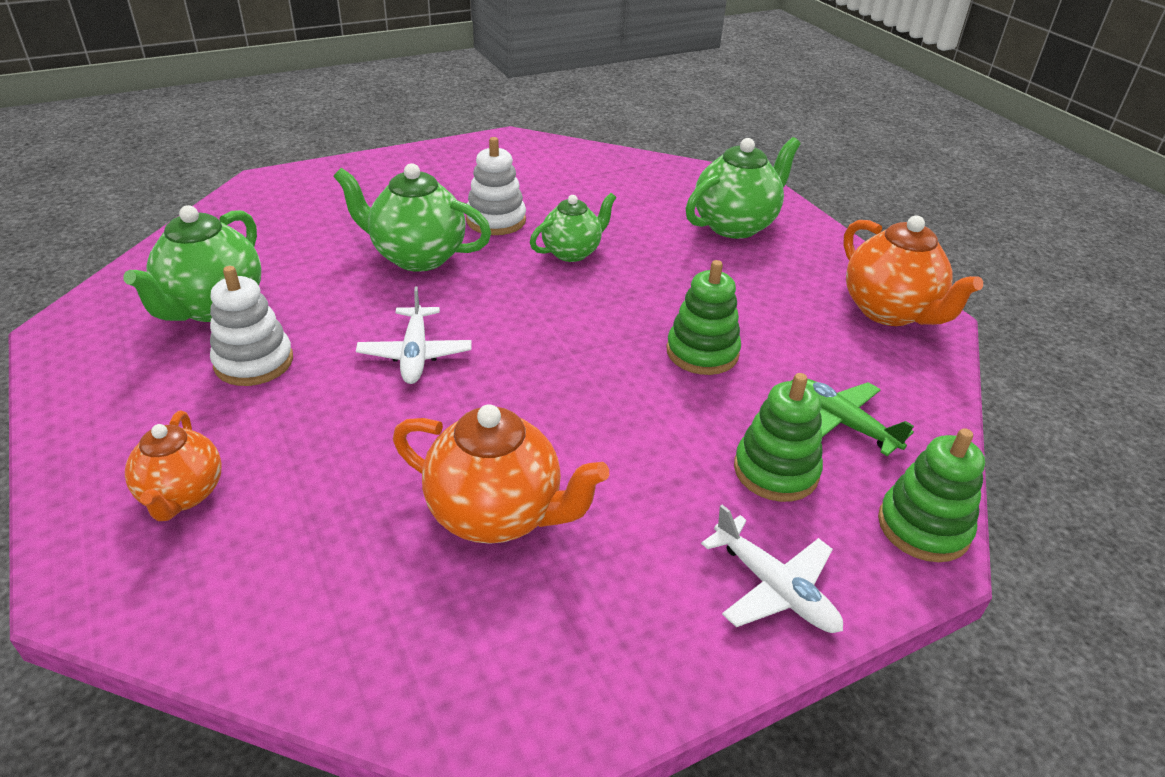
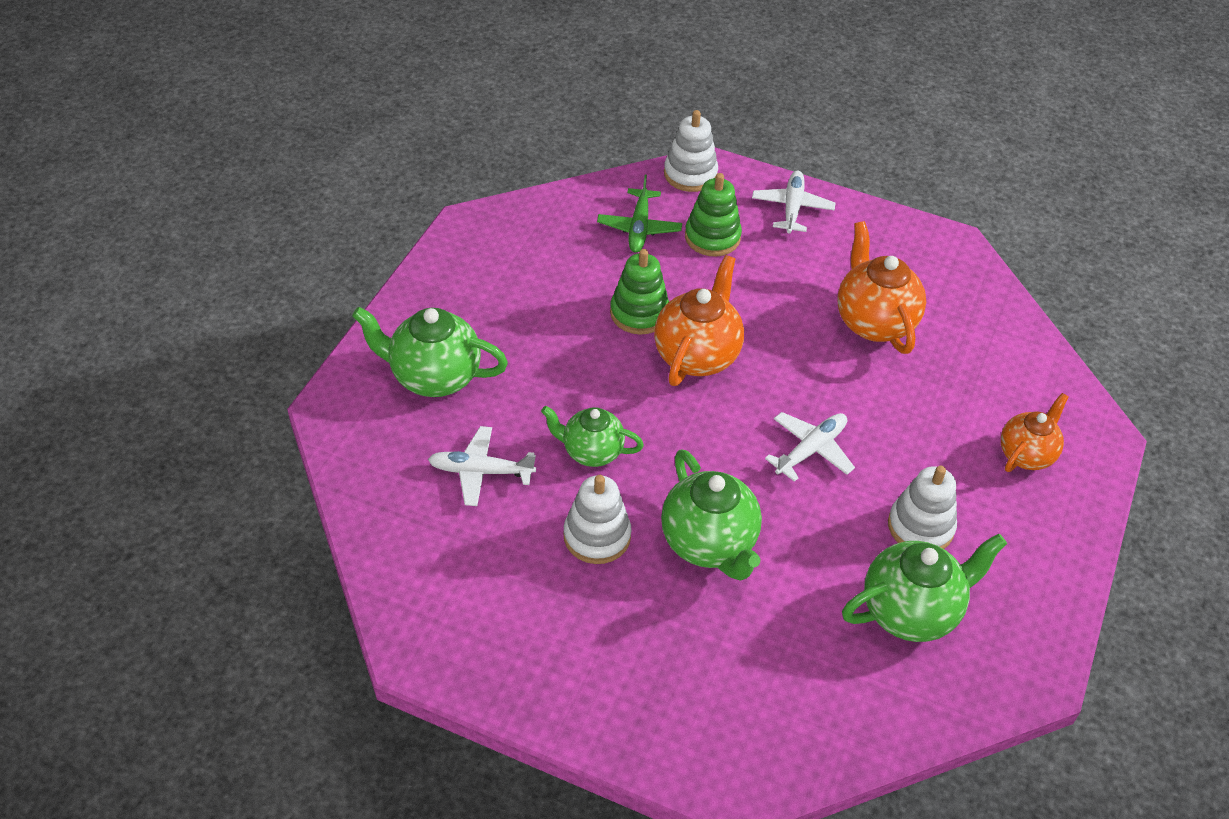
camera: 130 degrees left, 10 degrees up
(616, 206) = (480, 471): none -> white plane
(889, 312) = (483, 246): orange teapot -> orange teapot (697, 355)
(923, 527) = (690, 174): green stacking toy -> white stacking toy

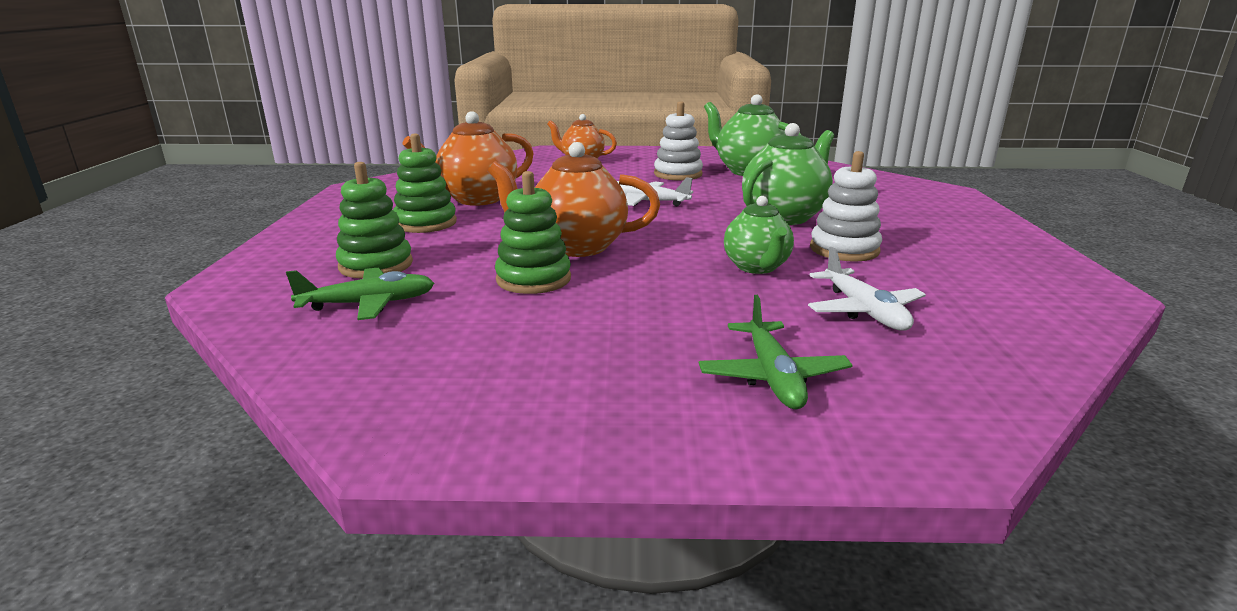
camera: 110 degrees left, 25 degrees down
(434, 377) = (772, 376): green teapot -> green plane
(690, 174) = (241, 293): white stacking toy -> none
(792, 208) = (311, 239): white plane -> none
(807, 276) = (425, 223): none -> green stacking toy

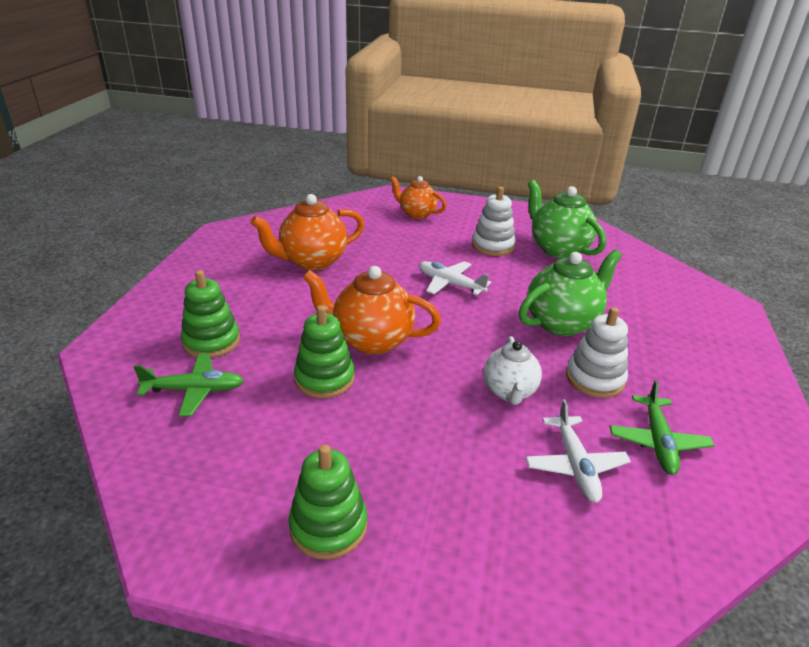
camera: 10 degrees right, 10 degrees up
(425, 223) = (263, 290): green stacking toy -> green stacking toy (328, 526)
(756, 267) = (509, 391): green teapot -> white teapot
(772, 376) = (466, 534): green plane -> green plane (657, 442)

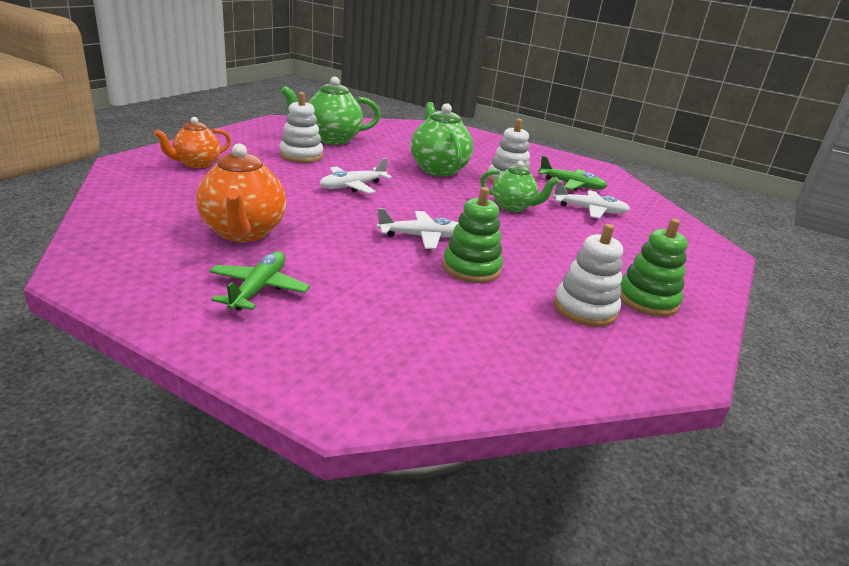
camera: 75 degrees left, 5 degrees down
(194, 390) = (464, 339): green plane -> green plane (259, 289)
(211, 341) = (374, 318): green stacking toy -> none
(280, 467) = (585, 309): none -> white stacking toy
(371, 340) = (422, 237): orange teapot -> white plane
(509, 391) = (513, 207): white teapot -> green teapot

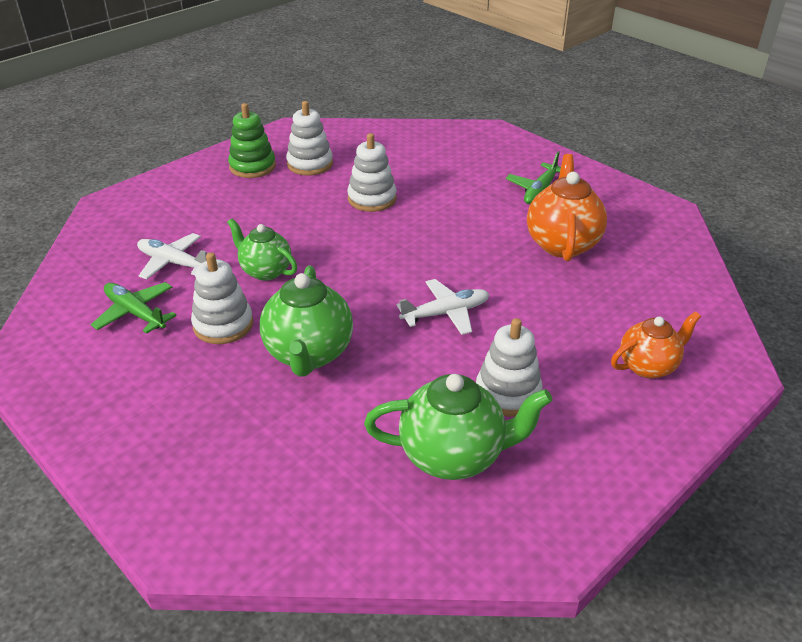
camera: 160 degrees left, 10 degrees up
(422, 237) = (397, 232): white plane -> none
(471, 268) = (372, 199): green stacking toy -> white stacking toy

